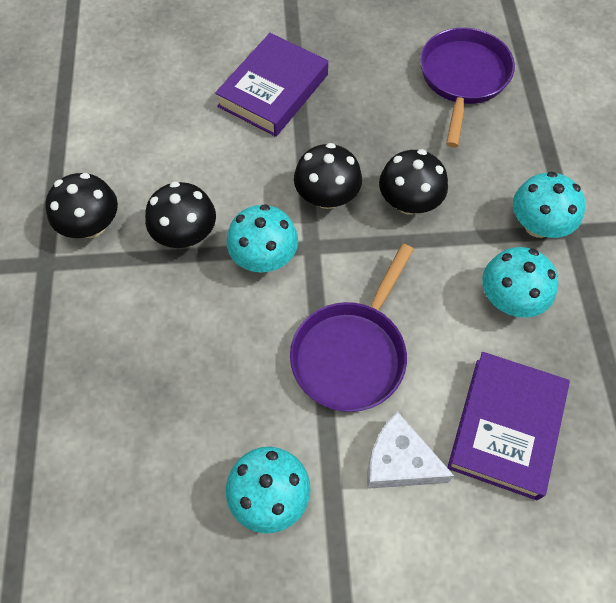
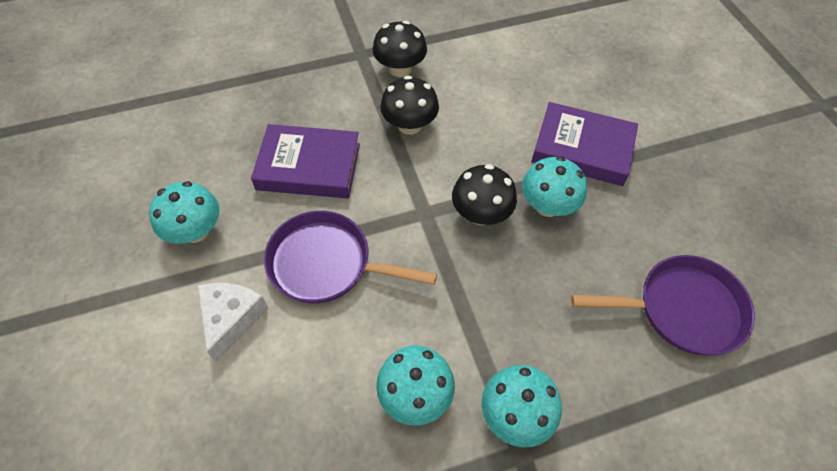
camera: 75 degrees right, 5 degrees down
(264, 257) = (404, 181): turquoise mushroom -> turquoise mushroom (547, 206)
(409, 202) = (499, 282): black mushroom -> none
(506, 427) = (274, 407): purple book -> purple book (309, 166)

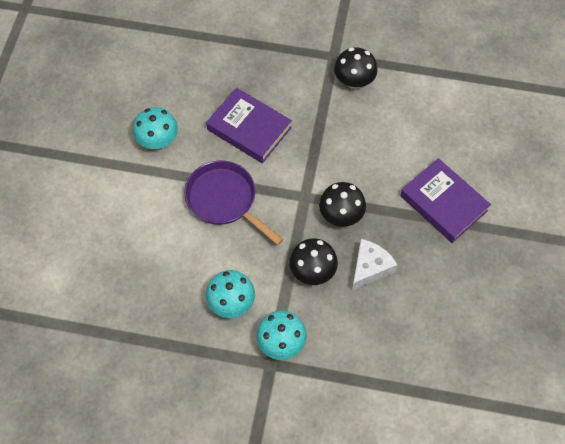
camera: 30 degrees right, 5 degrees up
(232, 319) = (153, 206): white cheese -> white cheese (370, 268)
(409, 125) = (333, 129): black mushroom -> black mushroom (312, 271)
(547, 206) = (389, 231): turquoise mushroom -> none
(682, 309) = (428, 339): purple pan -> none

